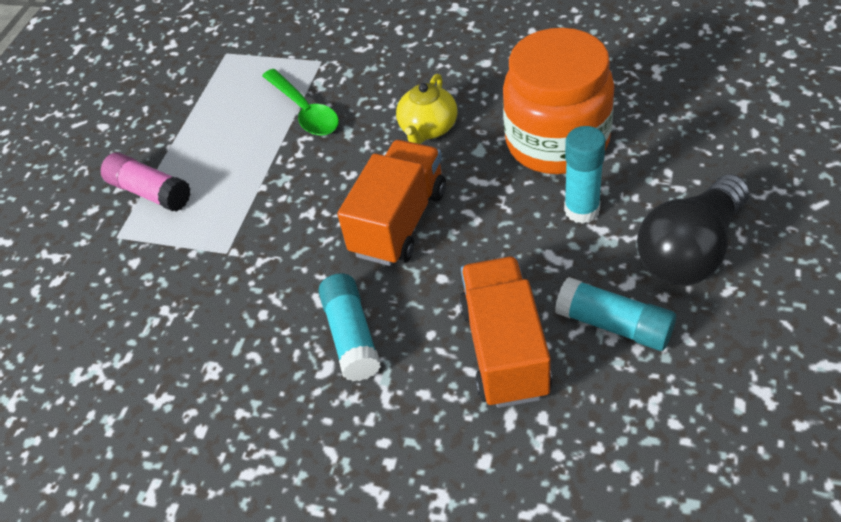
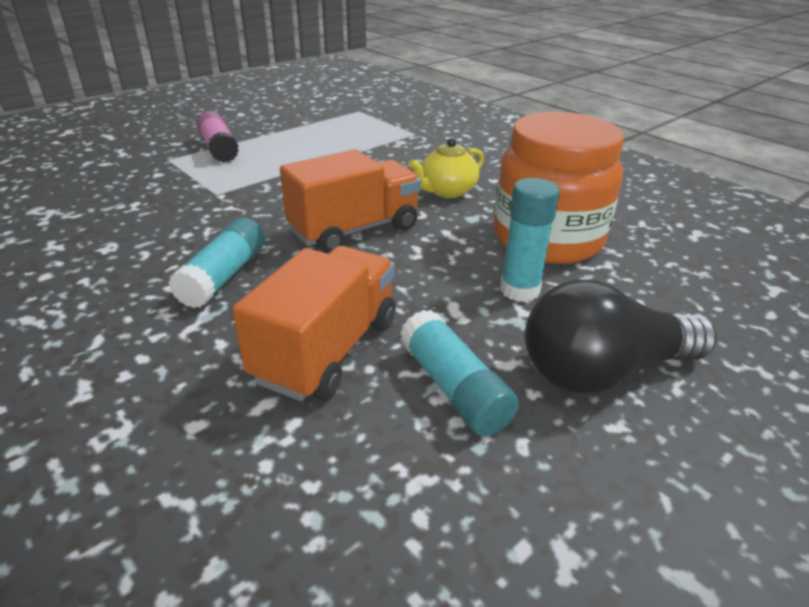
camera: 25 degrees right, 15 degrees down
(305, 111) = (370, 151): green spoon -> none

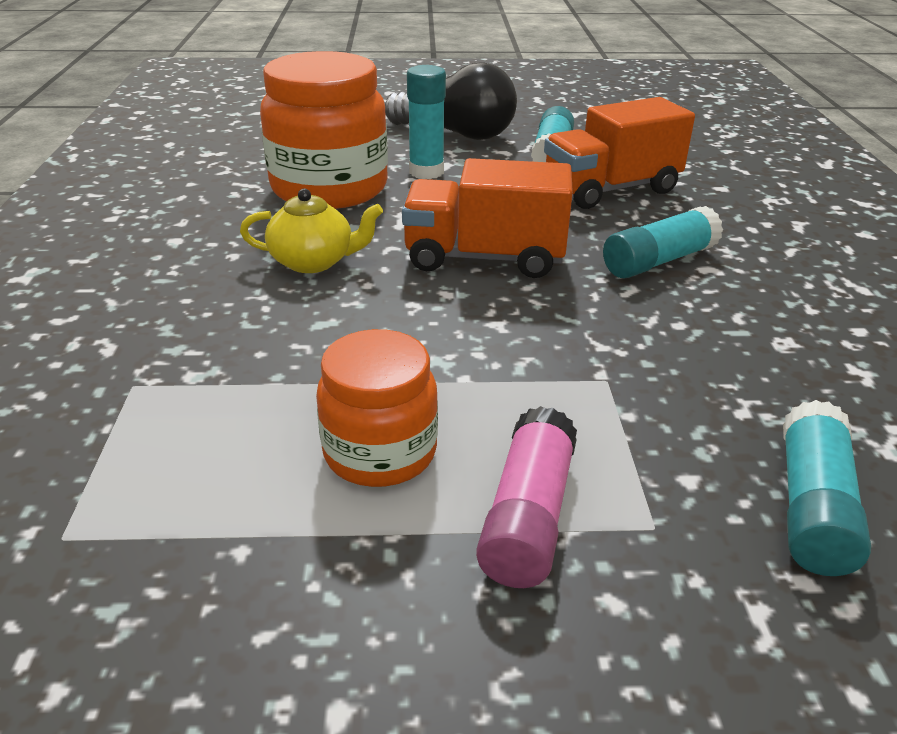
camera: 140 degrees left, 0 degrees up
(98, 181) = (812, 507): none -> turquoise glue stick
(292, 146) = (380, 452): none -> orange jar

